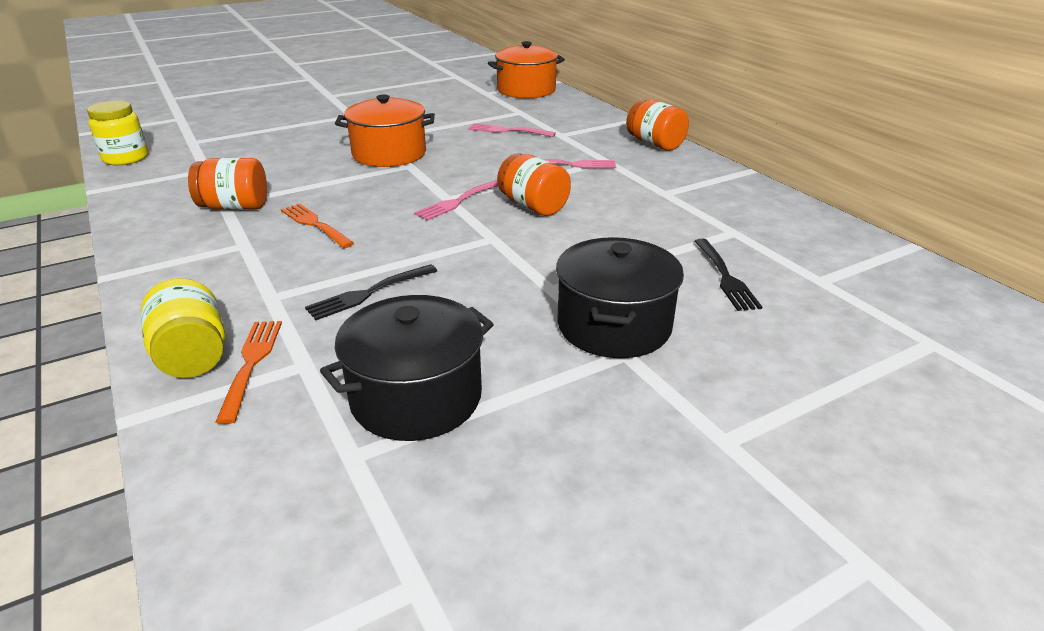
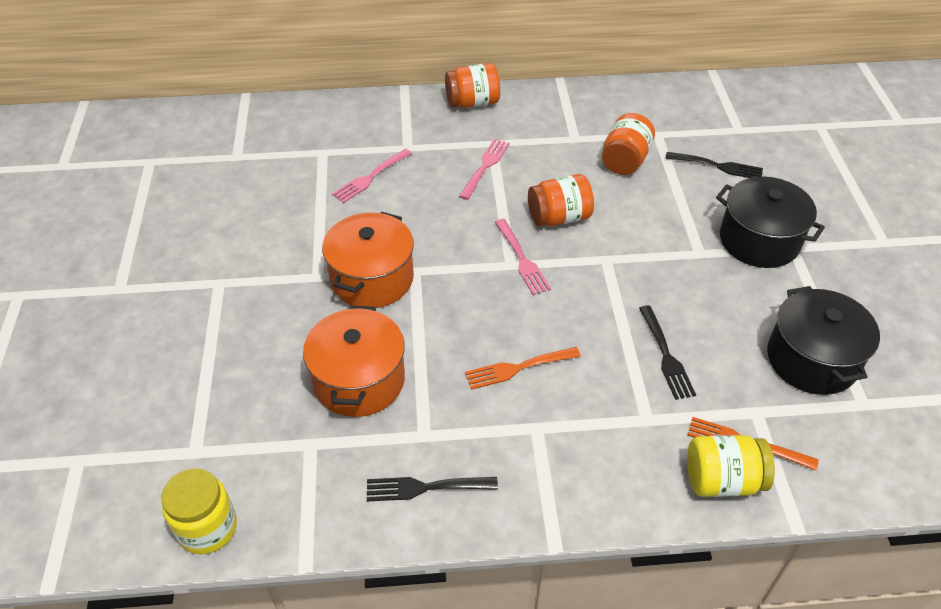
camera: 65 degrees left, 15 degrees up
(168, 214) = (426, 487): none -> black fork
(235, 207) = (440, 426): orange jar -> orange jar (625, 160)
(526, 90) = (255, 125): orange pot -> orange pot (359, 380)

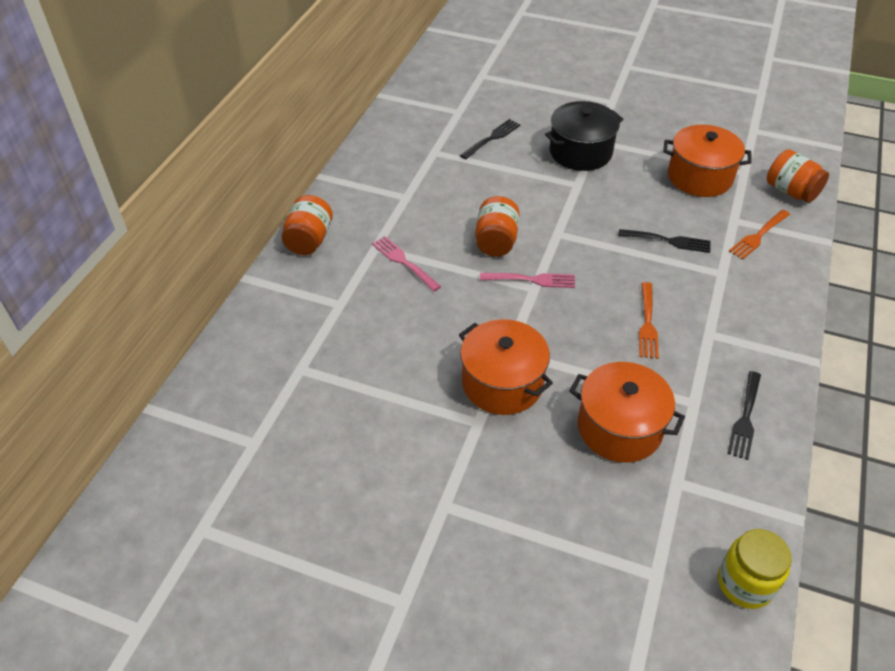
camera: 65 degrees left, 0 degrees up
(370, 177) = (364, 343): pink fork -> none
(625, 160) = (453, 181): orange jar -> orange jar (791, 191)
(722, 480) = (784, 258): yellow jar -> none
(812, 359) = (699, 177): black pot -> orange pot

